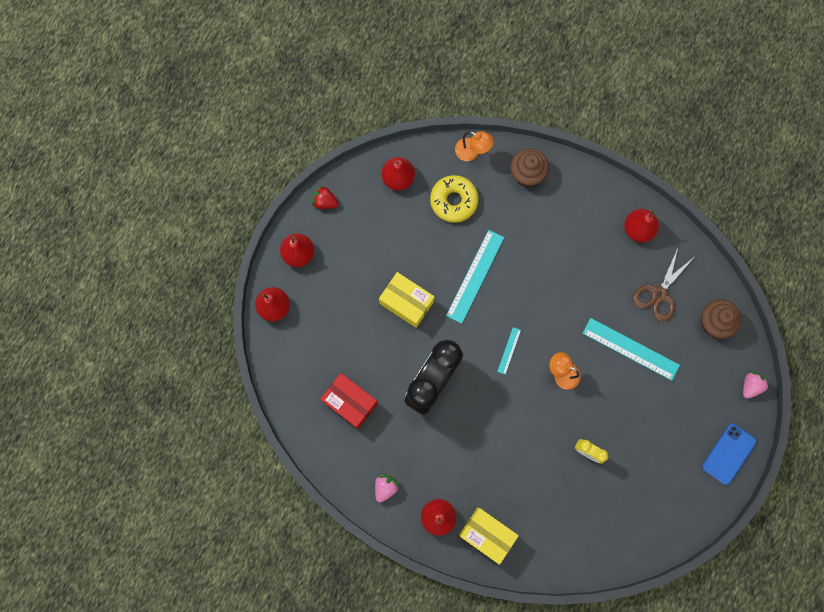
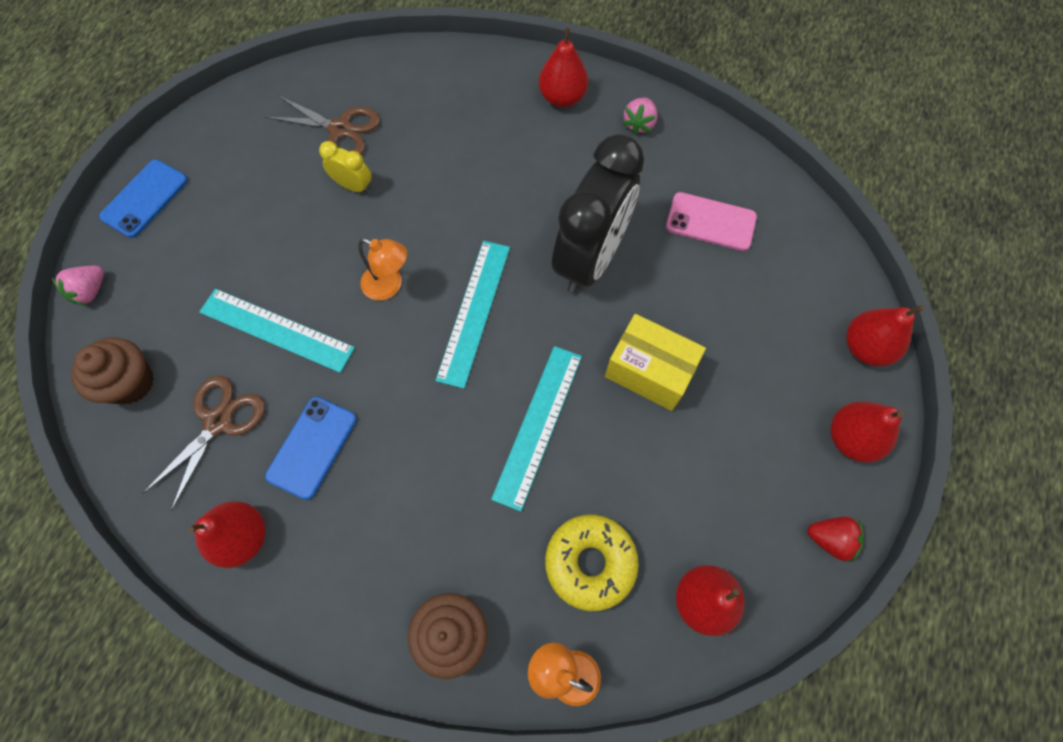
camera: 175 degrees right, 10 degrees down
(350, 402) = (710, 222): red box -> pink phone
(487, 534) = (494, 84): yellow box -> none
(509, 350) = (474, 312): turquoise ruler -> turquoise ruler, size x2.08
(599, 501) = (340, 129): none -> brown scissors
(604, 274) = (312, 447): none -> blue phone

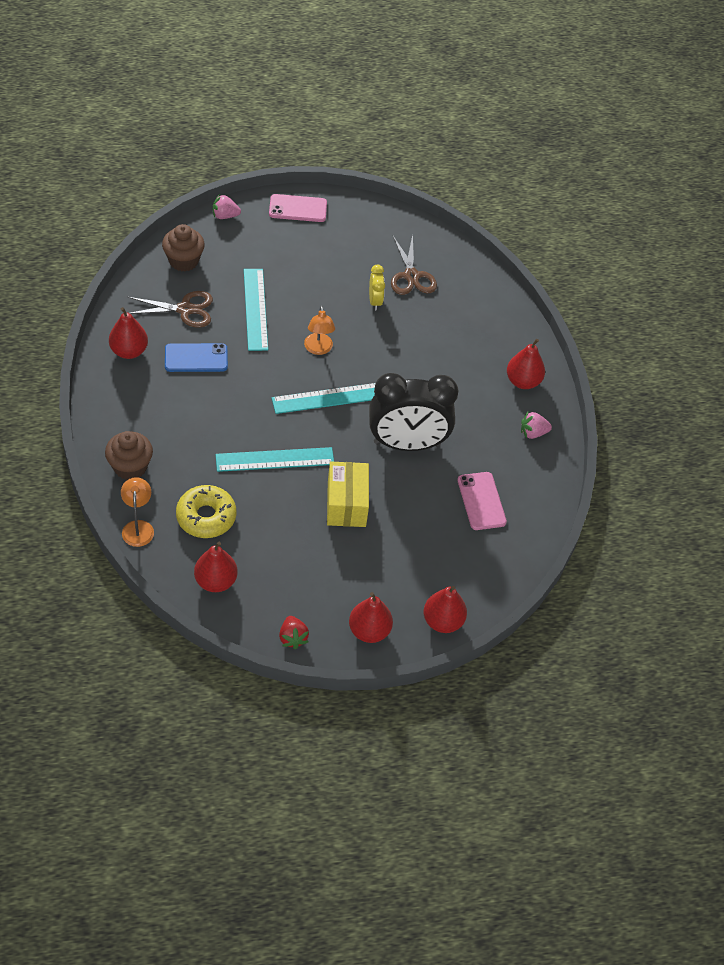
camera: 55 degrees right, 15 degrees down
(145, 199) = (298, 208): blue phone -> pink phone

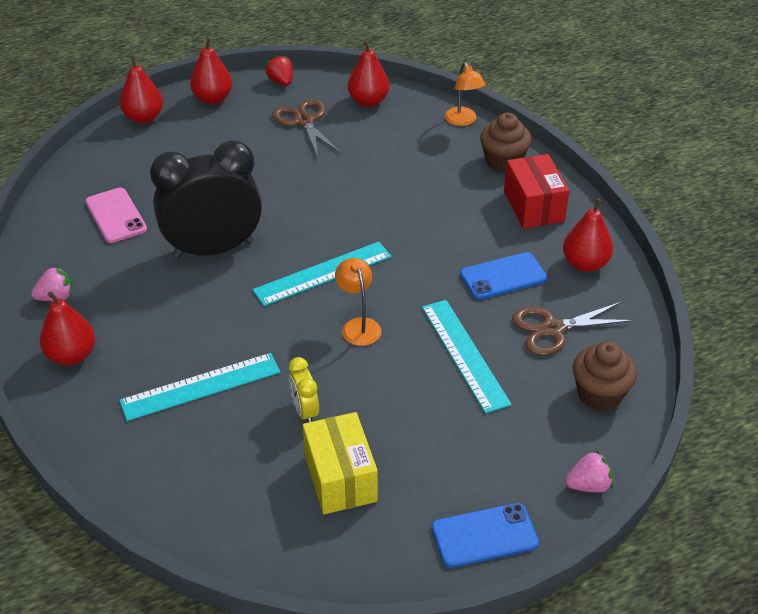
camera: 170 degrees right, 10 degrees down
(134, 413) = (533, 206): none -> red box
(206, 517) = (403, 141): yellow donut -> none
(275, 459) = (358, 201): turquoise ruler -> turquoise ruler (201, 387)
(298, 208) = (484, 536): pink phone -> blue phone
(346, 504) = (265, 181): yellow box -> yellow box (340, 478)
(411, 276) = (261, 467): brown scissors -> brown scissors (304, 121)

